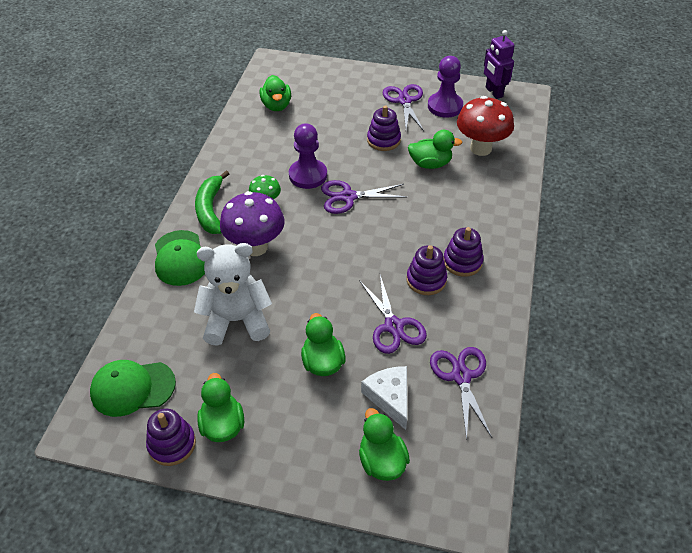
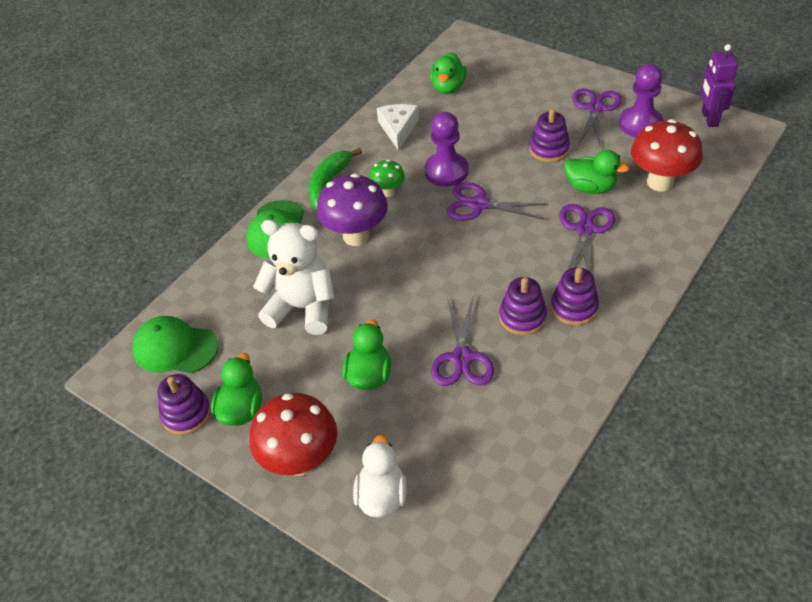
camera: 25 degrees right, 0 degrees up
(298, 453) = (301, 461): none -> red mushroom
(382, 461) = (382, 496): green duck -> white duck
(390, 397) = (421, 432): white cheese -> white cheese (398, 129)
(461, 376) = (510, 433): purple scissors -> purple scissors (585, 229)

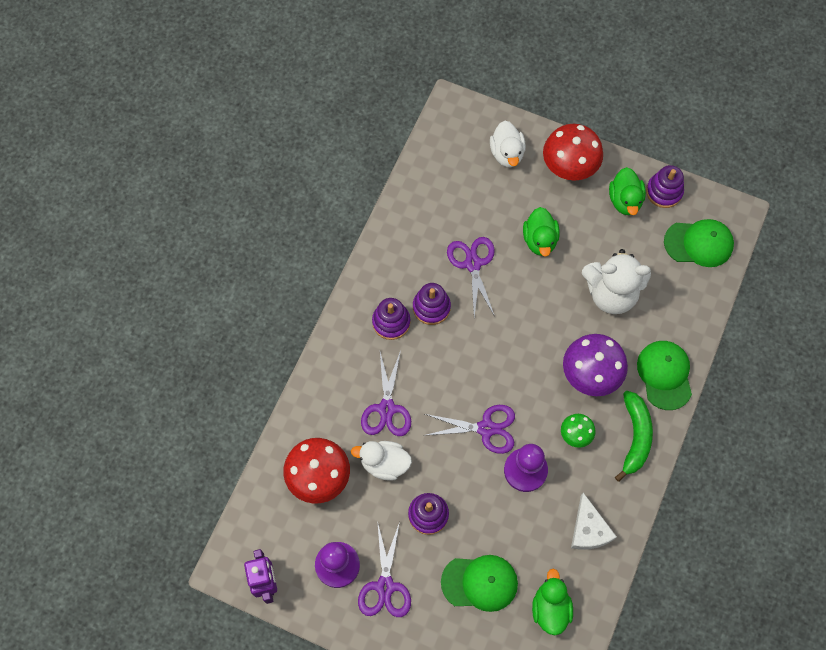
camera: 165 degrees right, 20 degrees up
(507, 105) = (480, 582): none -> green cap
(590, 187) = (384, 463): green duck -> white duck

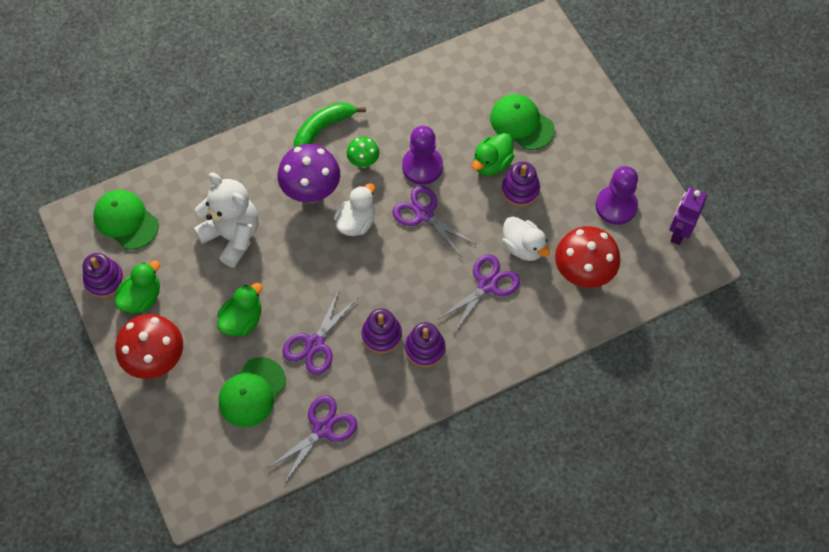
camera: 140 degrees left, 5 degrees down
(385, 586) = (591, 168): purple scissors -> purple scissors (322, 429)
(507, 153) = (191, 417): white duck -> white duck (356, 222)
(550, 608) = (486, 76): green duck -> green duck (491, 164)
(589, 529) = (414, 100): white cheese -> none
(664, 375) = (257, 152): green cap -> green cap (252, 392)

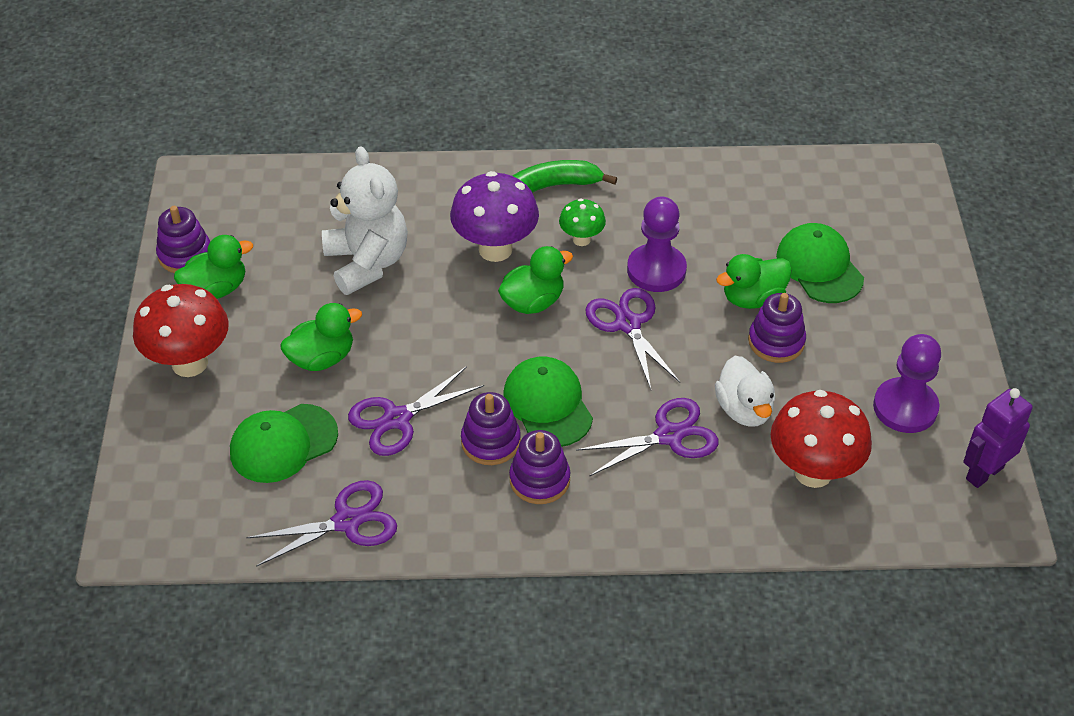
camera: 25 degrees right, 15 degrees down
(126, 220) = (250, 202): green cap -> green cap (547, 404)
(356, 222) = (533, 302): white duck -> green duck

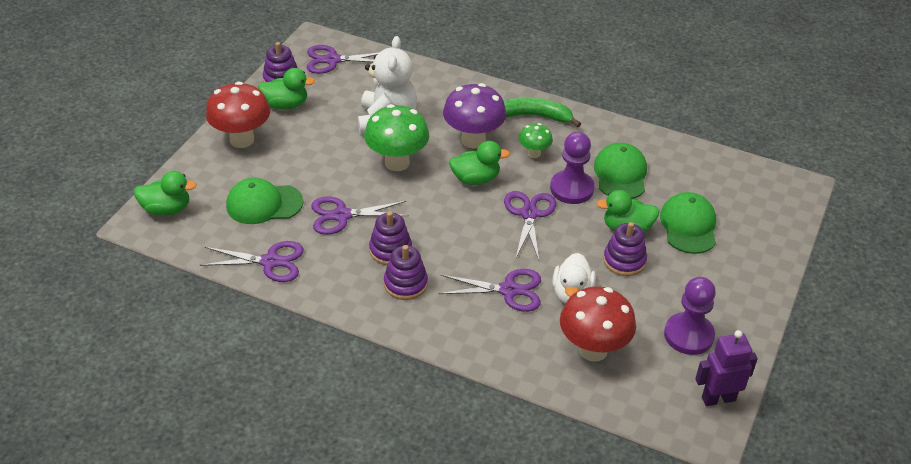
camera: 25 degrees right, 5 degrees down
(236, 201) = (332, 60): none -> purple scissors
(322, 358) = (321, 165): green duck -> green duck (166, 209)
(419, 317) = (397, 162): none -> green mushroom
(547, 404) = (442, 242): green cap -> green cap (620, 174)

